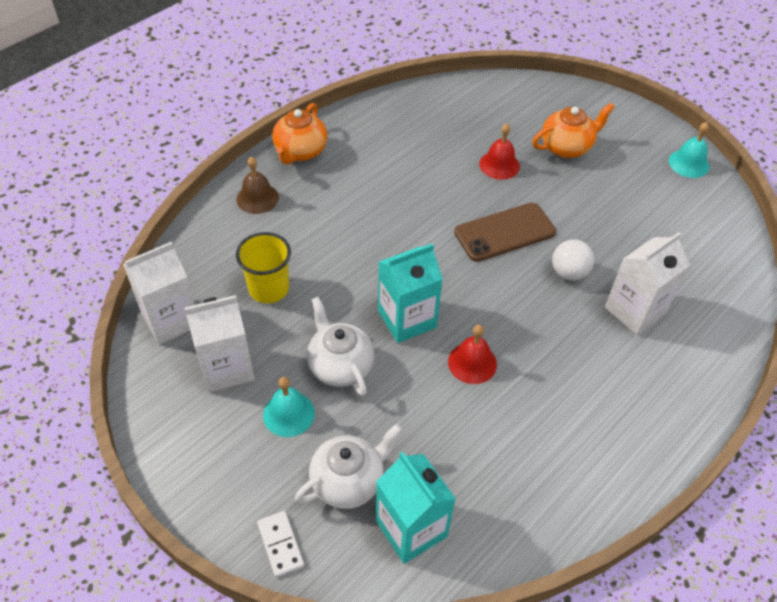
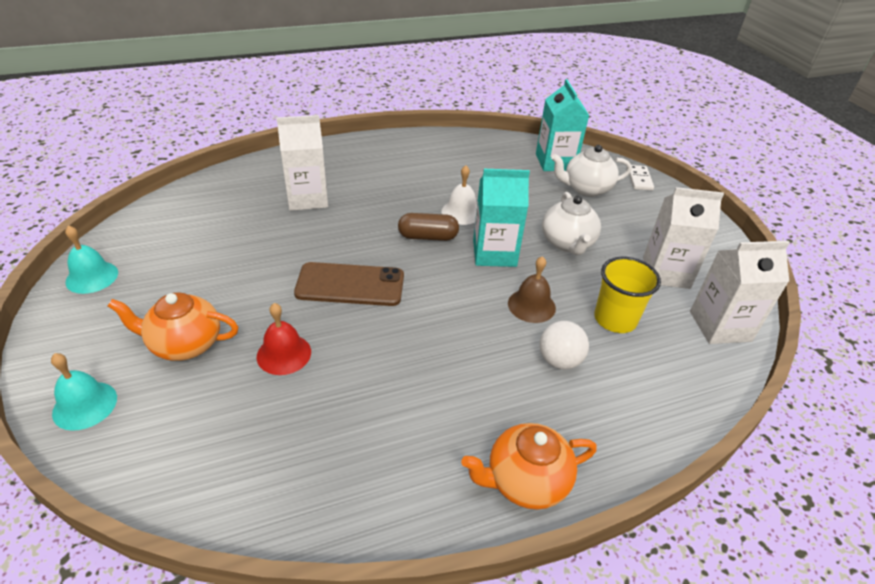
camera: 155 degrees left, 10 degrees down
(257, 198) = (606, 427): brown bell -> brown bell (531, 305)
(288, 414) = (618, 230): turquoise bell -> turquoise bell (85, 405)
(300, 152) = (525, 481): orange teapot -> orange teapot turned 150 degrees counterclockwise
(472, 363) = (461, 212): red bell -> white bell
(481, 312) = (428, 237): none -> brown capsule
(569, 273) = (328, 236): white ball -> white ball (559, 360)

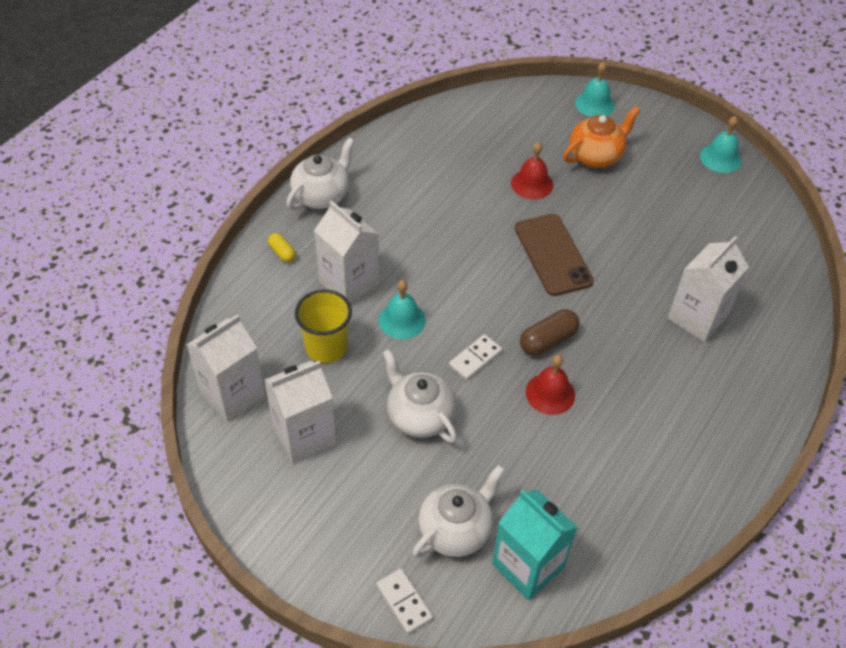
camera: 145 degrees right, 10 degrees up
(350, 285) = (553, 255): brown phone -> brown phone turned 75 degrees counterclockwise
(461, 212) = (550, 393): white bell -> red bell
(494, 253) = (475, 358): turquoise carton -> white domino
(525, 481) = (322, 196): orange teapot -> white teapot
(531, 305) = (402, 320): brown bell -> turquoise bell
(559, 360) = (349, 283): white ball -> white carton
(615, 432) = (282, 252): none -> yellow capsule

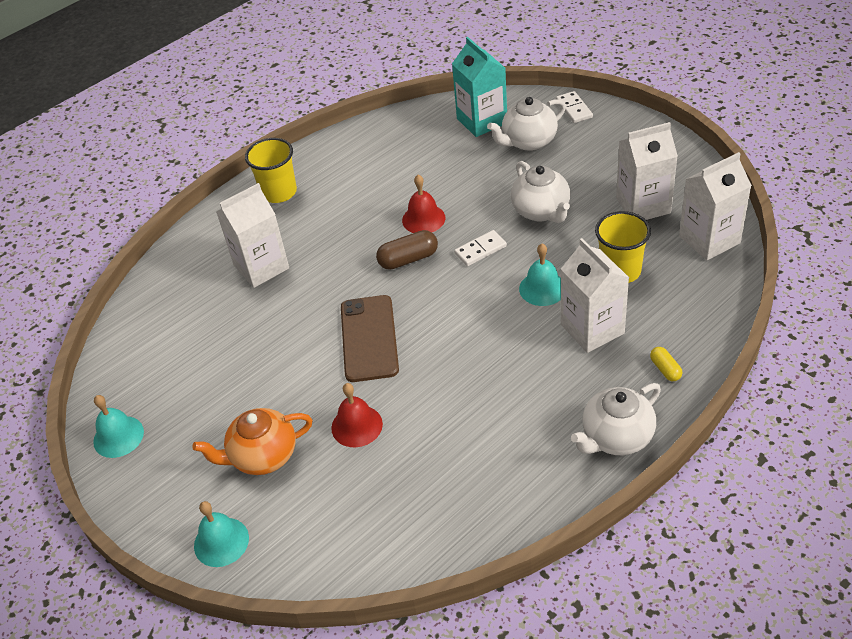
camera: 160 degrees left, 5 degrees down
(736, 416) = (279, 192): none -> yellow cup

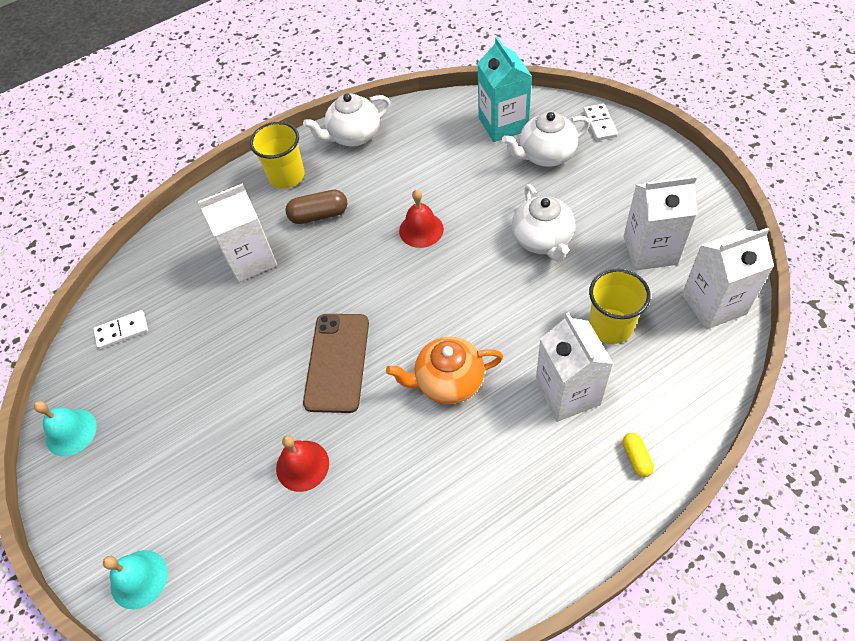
camera: 10 degrees right, 10 degrees up
(263, 456) = (202, 483): orange teapot -> orange teapot (448, 381)
(408, 259) = (396, 275): brown capsule -> brown capsule (319, 215)
(480, 250) = (471, 276): white domino -> white domino (122, 331)
(542, 288) = (525, 333): turquoise bell -> none
(616, 437) = (567, 534): white teapot -> white teapot (353, 136)

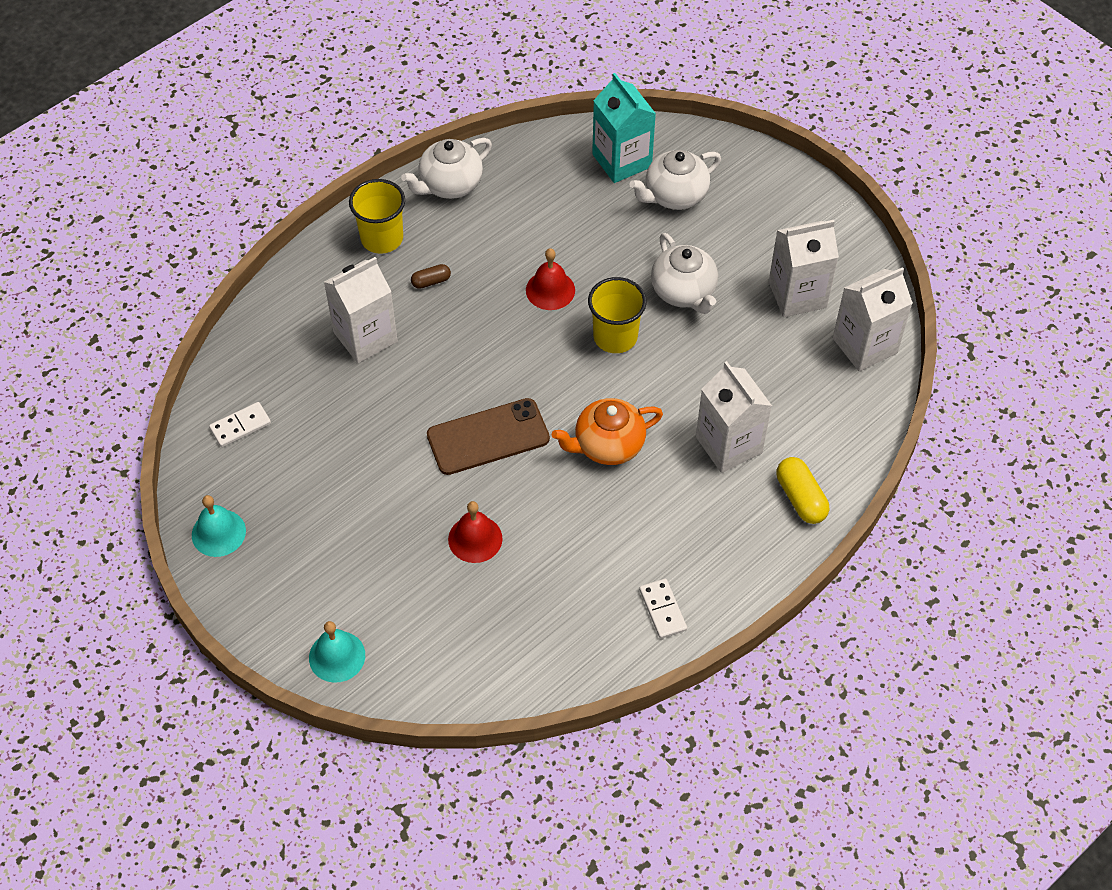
camera: 15 degrees left, 0 degrees up
(319, 215) = (431, 281): brown capsule -> brown capsule, size x0.59
(337, 362) = (488, 437): brown phone -> brown phone turned 75 degrees clockwise
(599, 124) = (730, 154): white domino -> white domino (662, 610)
(610, 326) = (764, 376): yellow cup -> yellow cup (615, 337)
(636, 458) = (800, 498): yellow capsule -> yellow capsule, size x1.70

